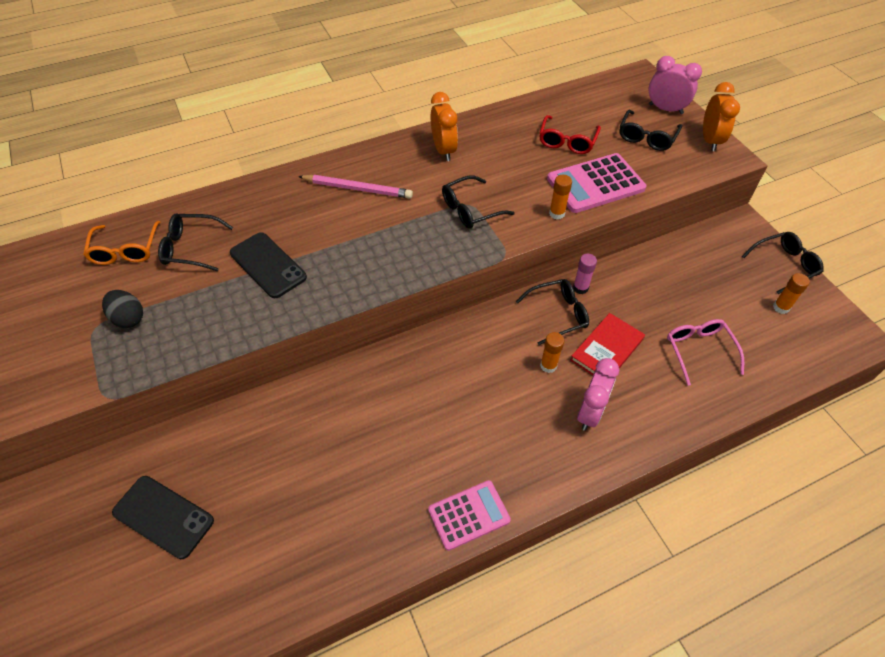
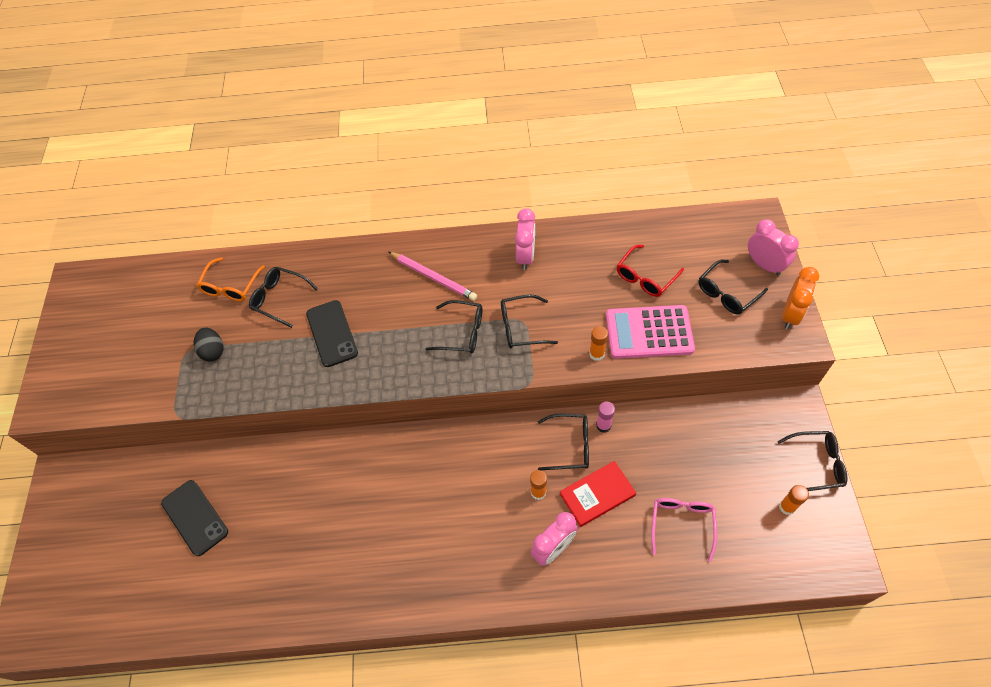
camera: 25 degrees right, 5 degrees up
(412, 229) = (462, 332): none -> black glasses
(444, 150) = (525, 256): orange clock -> pink clock
(469, 515) = (413, 601): pink calculator -> none

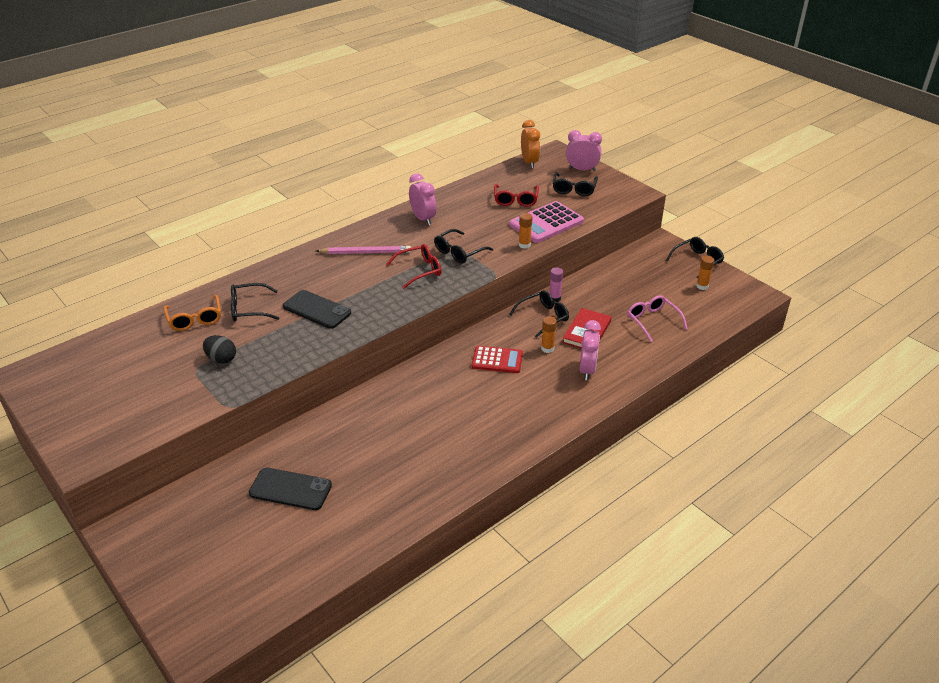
camera: 40 degrees left, 20 degrees down
(462, 332) = (419, 270): black glasses -> red glasses
(478, 476) = (497, 360): none -> red calculator
(790, 314) = (620, 185): orange clock -> orange clock (529, 162)

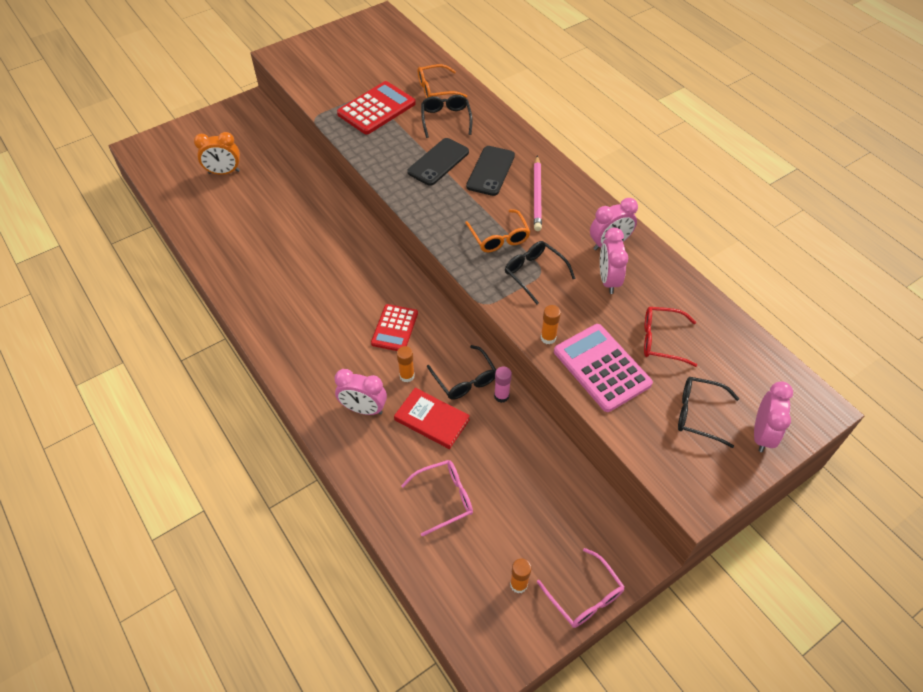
camera: 95 degrees right, 15 degrees up
(221, 359) = (376, 109): black egg -> red calculator
(290, 489) = (261, 183): black phone -> black phone (490, 171)
(419, 270) = (499, 237): red glasses -> orange glasses
(461, 220) = (608, 280): none -> pink clock
(529, 162) = (774, 368): orange clock -> orange clock (224, 172)
(697, 261) = (584, 596): black glasses -> pink glasses

